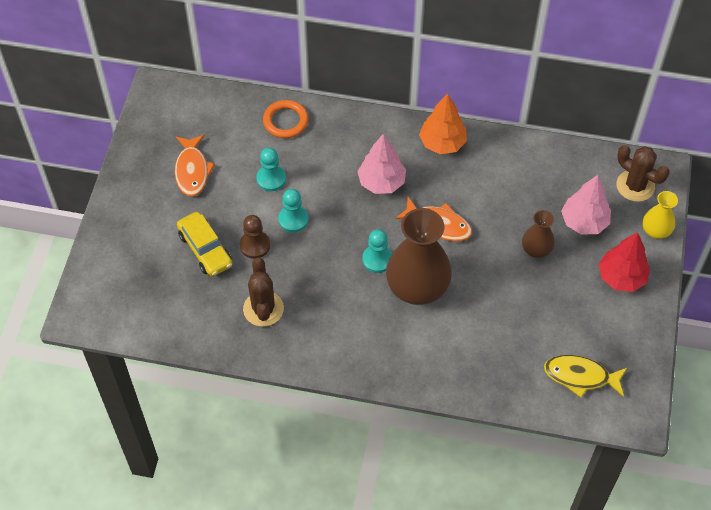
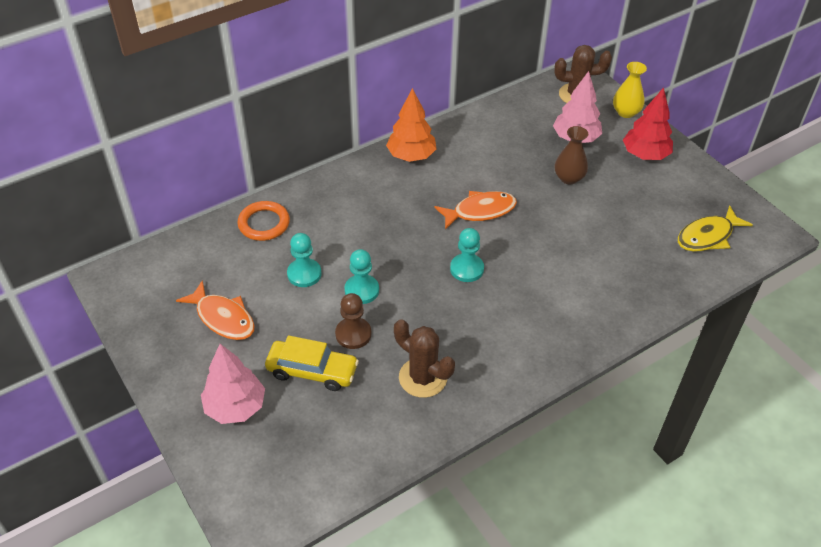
camera: 45 degrees left, 10 degrees down
(381, 182) = (399, 213): pink tree -> pink tree (235, 407)
(417, 287) = (522, 265): brown vase -> none

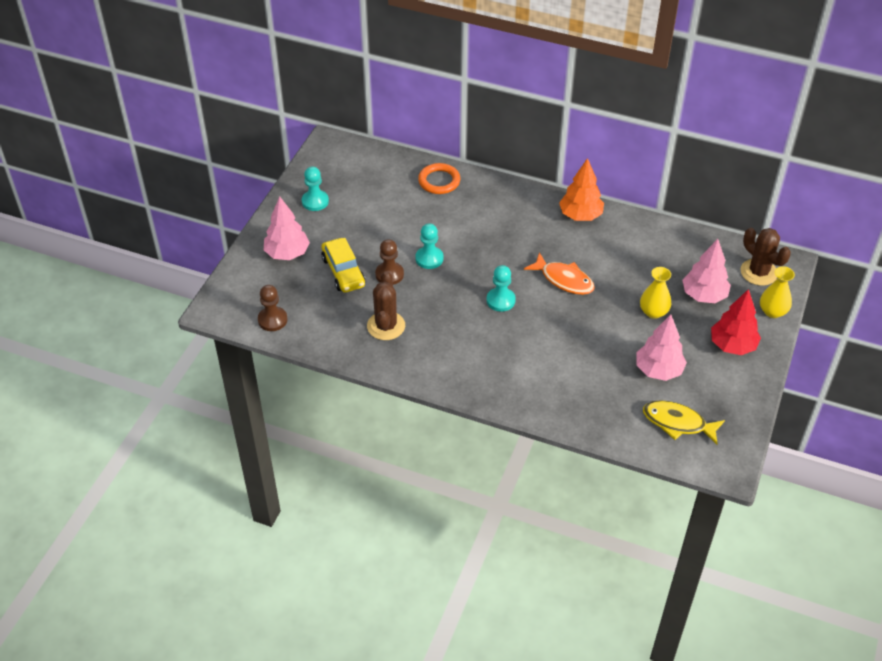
camera: 55 degrees right, 0 degrees up
(223, 318) = (346, 209): orange fish -> none
(304, 274) = (416, 224): turquoise pawn -> turquoise pawn (315, 201)
(323, 478) = (272, 320): none -> brown pawn
(569, 178) = (653, 312): brown vase -> yellow vase
(639, 213) = (658, 370): none -> pink tree

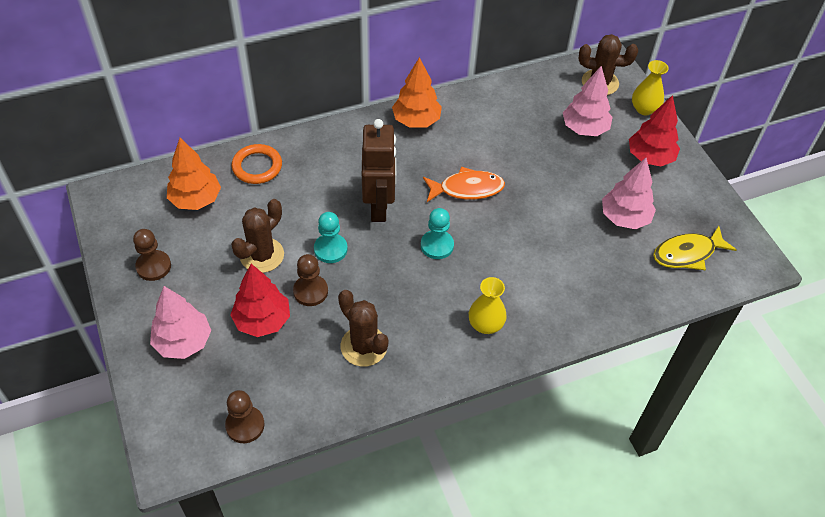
camera: 45 degrees left, 5 degrees up
(315, 201) = (153, 266): turquoise pawn -> brown pawn
(343, 272) = (262, 320): yellow car -> red tree
(380, 178) = (196, 199): none -> orange tree
(383, 235) = (262, 255): none -> brown cactus
(489, 254) = (379, 207): none -> brown robot
(653, 312) = (565, 169): yellow vase -> yellow vase (485, 324)

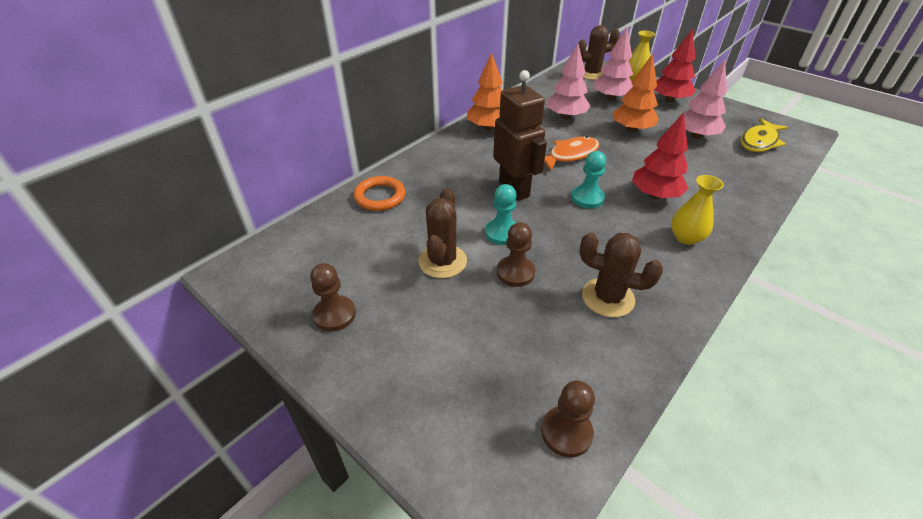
camera: 25 degrees left, 10 degrees down
(183, 342) = (424, 375): pink tree -> pink tree (566, 117)
(196, 199) = (339, 240): orange tree -> orange tree (631, 130)
(262, 320) = (492, 317): red tree -> red tree (655, 195)

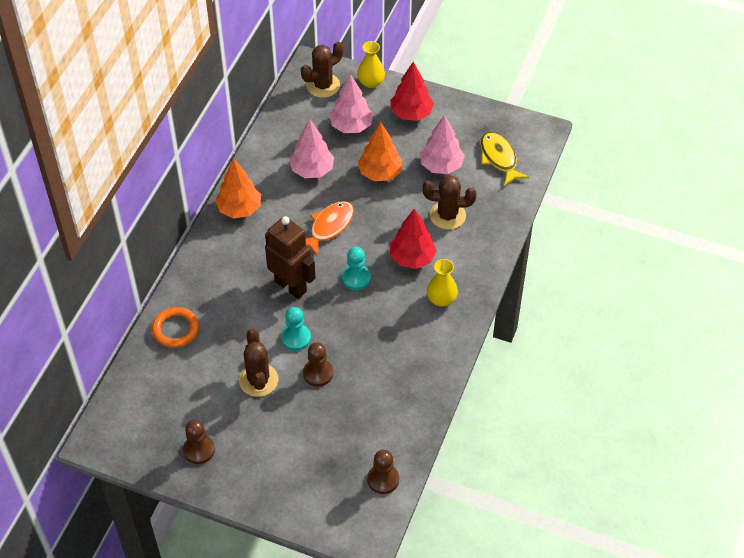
camera: 20 degrees left, 10 degrees up
(607, 297) = (391, 375): brown cactus -> brown cactus (447, 215)
(759, 141) = (499, 158): yellow fish -> yellow fish turned 135 degrees clockwise

